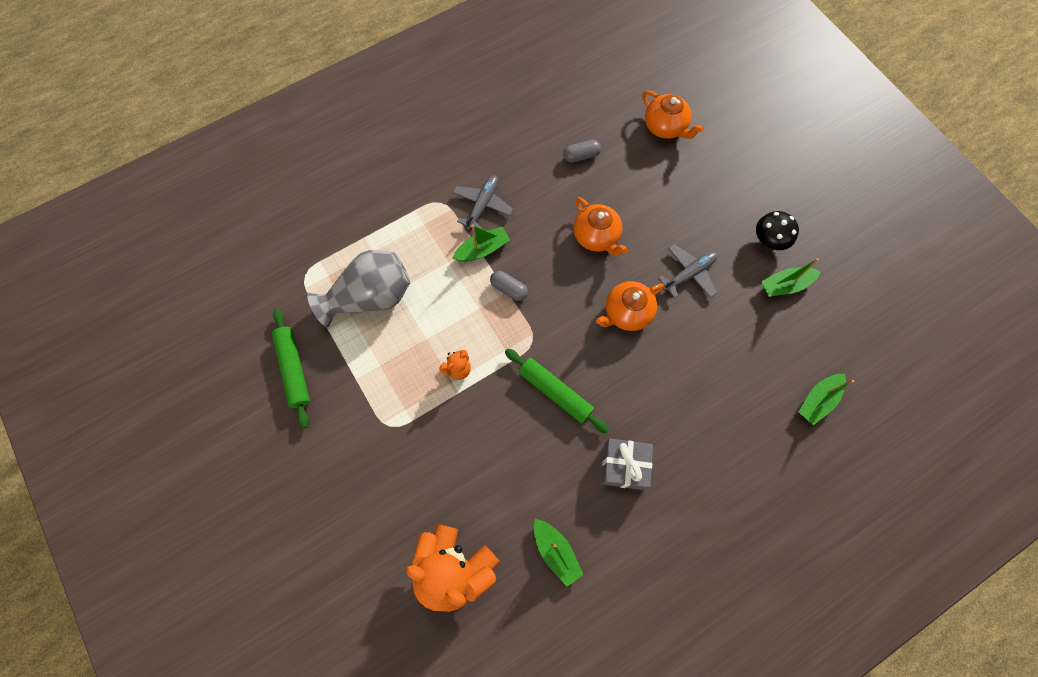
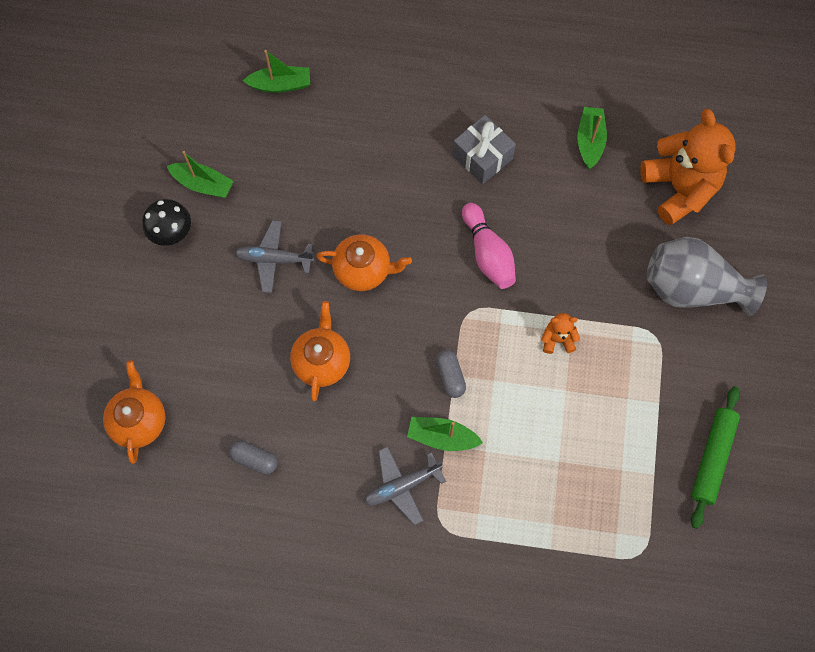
camera: 140 degrees left, 0 degrees up
(370, 297) = (590, 475): grey vase -> grey vase (692, 288)
(555, 392) = (488, 253): green rolling pin -> pink bowling pin

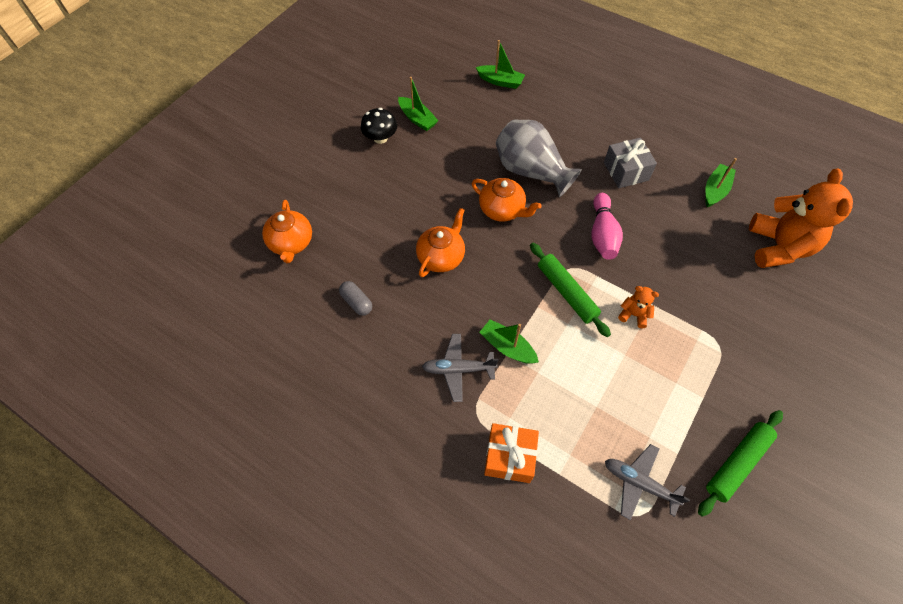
camera: 25 degrees right, 10 degrees down
(139, 420) = (291, 243): orange teapot -> orange teapot turned 150 degrees clockwise
(274, 259) = (441, 180): grey plane -> grey plane (639, 483)
(450, 376) = (534, 306): grey capsule -> none
(477, 344) = (566, 292): none -> green rolling pin
(495, 555) = (509, 457): none -> orange gift
(692, 288) = (764, 322): grey vase -> grey vase (531, 171)

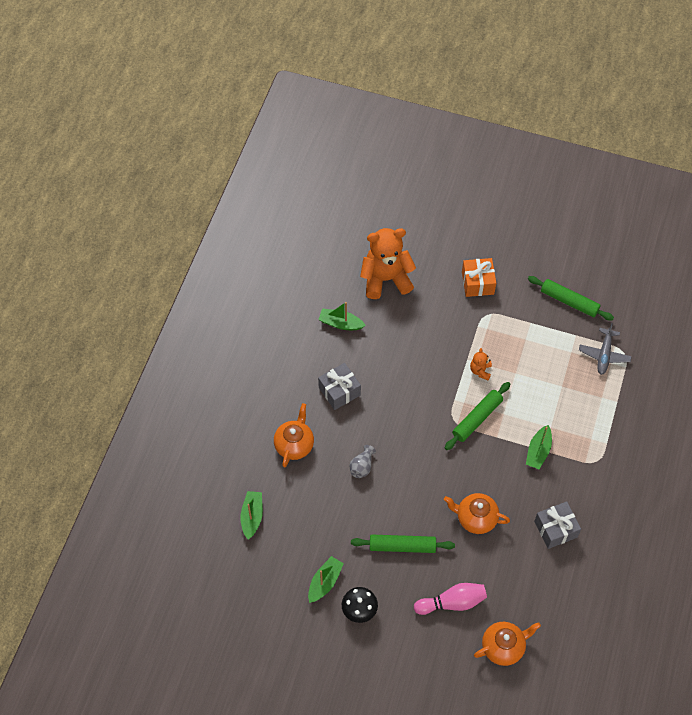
camera: 105 degrees left, 0 degrees up
(357, 302) = (540, 571): grey capsule -> none
(401, 334) = (555, 529): none -> grey gift
(432, 185) = (402, 546): none -> green rolling pin
(458, 369) = (568, 481): grey plane -> none
(502, 210) = (412, 481): orange teapot -> orange teapot (294, 444)
(509, 457) = (618, 433): orange gift -> orange gift (477, 283)
(531, 171) = (362, 466): grey vase -> grey vase, size x0.45
(602, 234) = (413, 401): pink bowling pin -> pink bowling pin (452, 602)

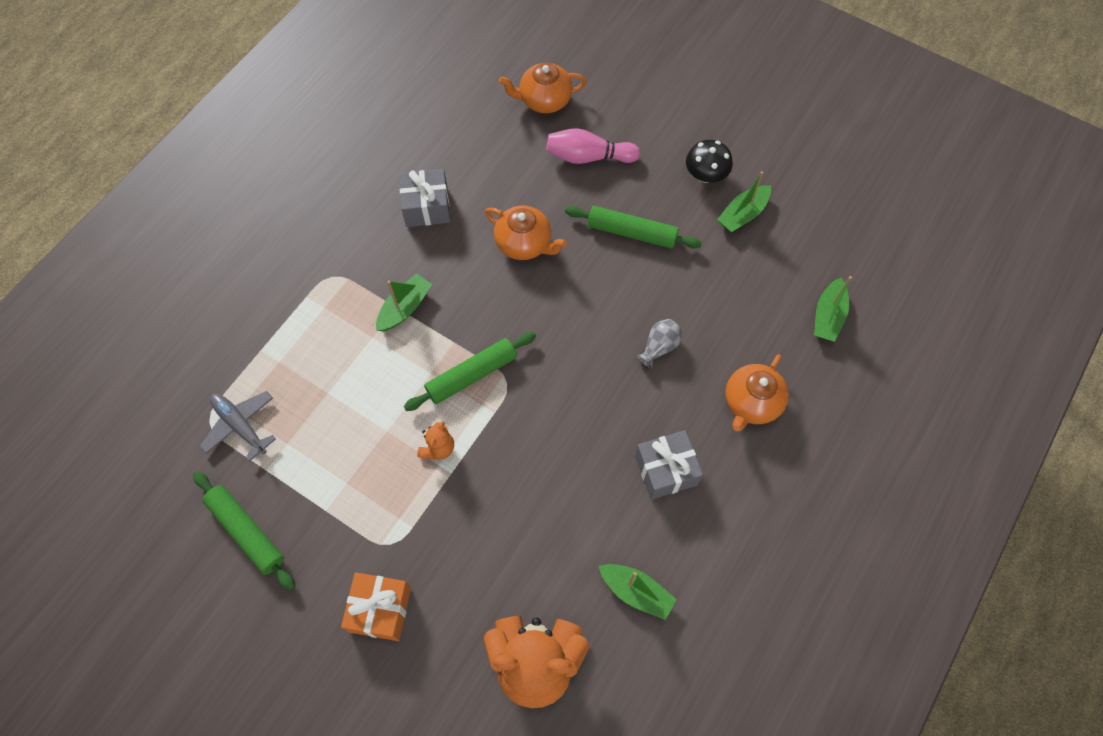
camera: 165 degrees left, 5 degrees up
(604, 355) = (240, 426): grey plane -> grey plane turned 75 degrees counterclockwise

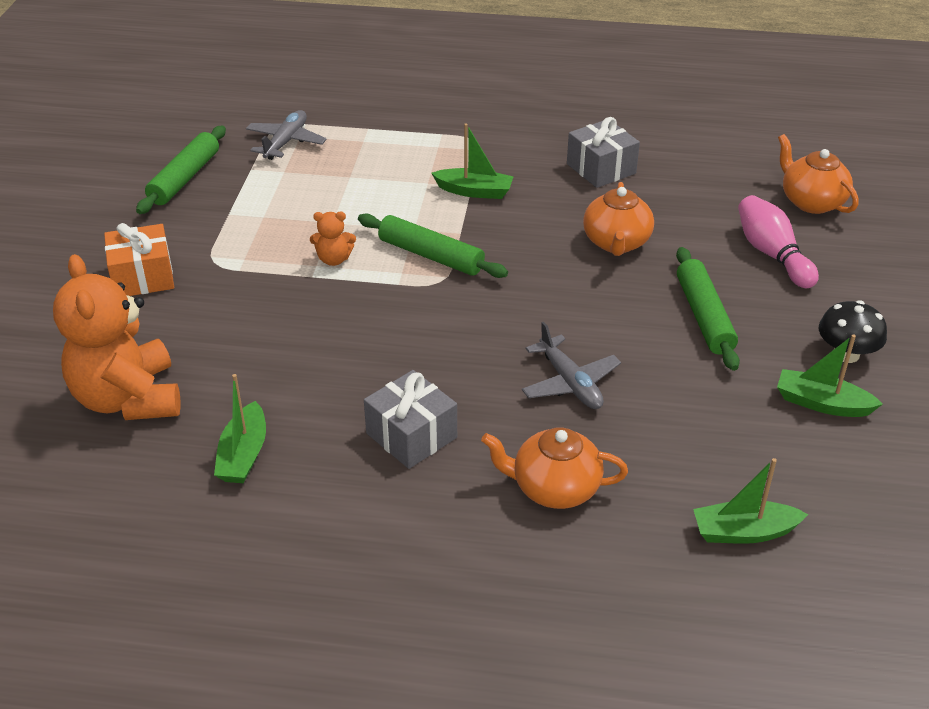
camera: 65 degrees right, 25 degrees down
(659, 347) = (570, 383): grey vase -> grey plane

